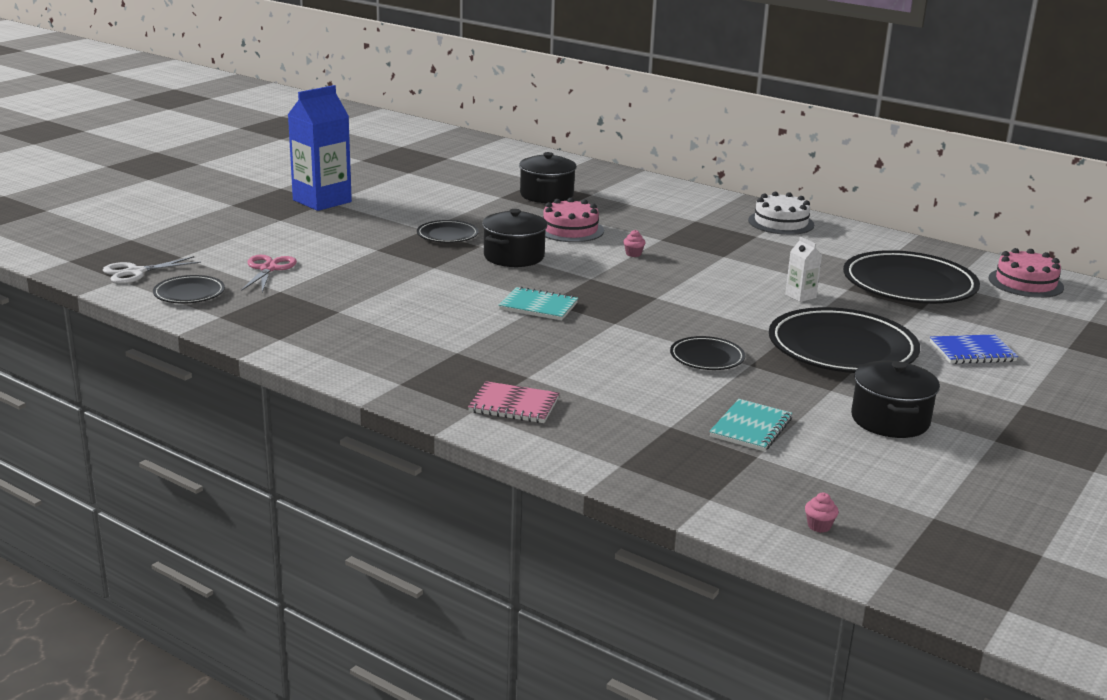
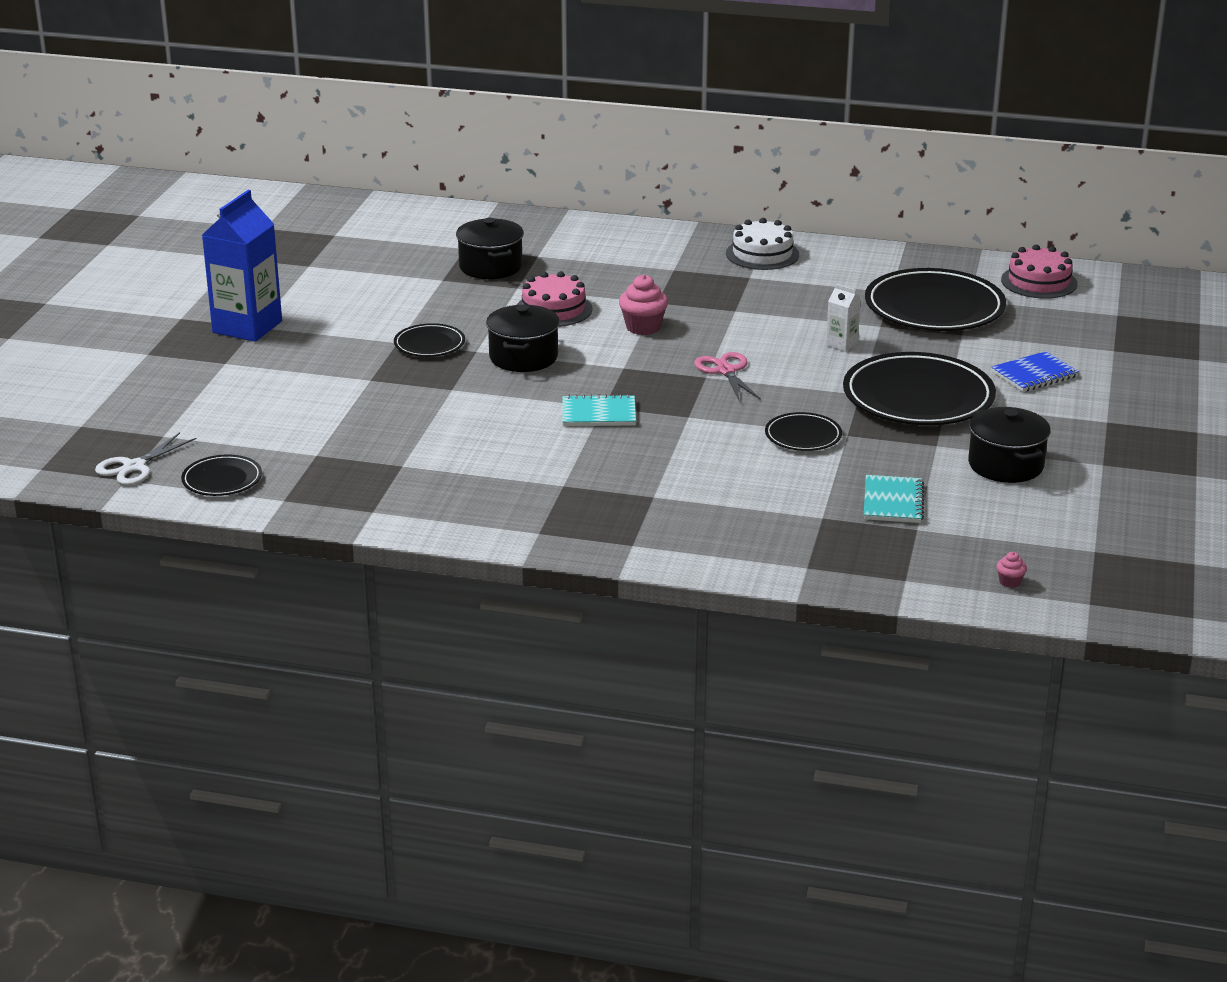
camera: 20 degrees left, 5 degrees up
(268, 269) = (276, 430): pink scissors -> pink scissors (725, 371)
(514, 405) = (665, 530): pink notebook -> none
(633, 254) = (643, 327): pink cupcake -> pink cupcake, size x1.99

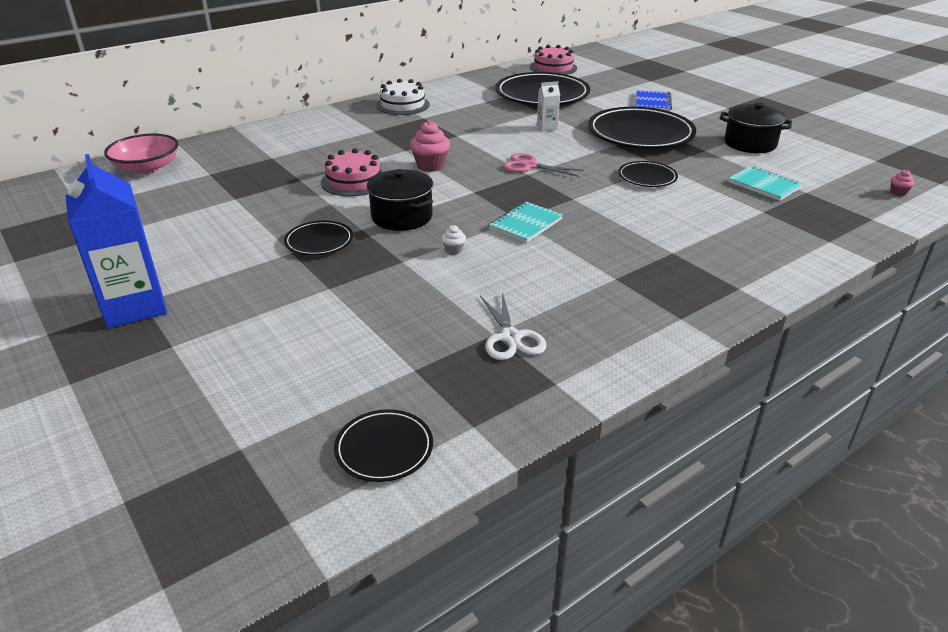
camera: 50 degrees left, 5 degrees up
(134, 467) = (272, 502): white scissors -> white scissors (511, 337)
(433, 221) = (147, 168): none -> pink bowl
(490, 267) = (253, 176): black pot -> none
(502, 402) = (453, 250): none -> white cupcake

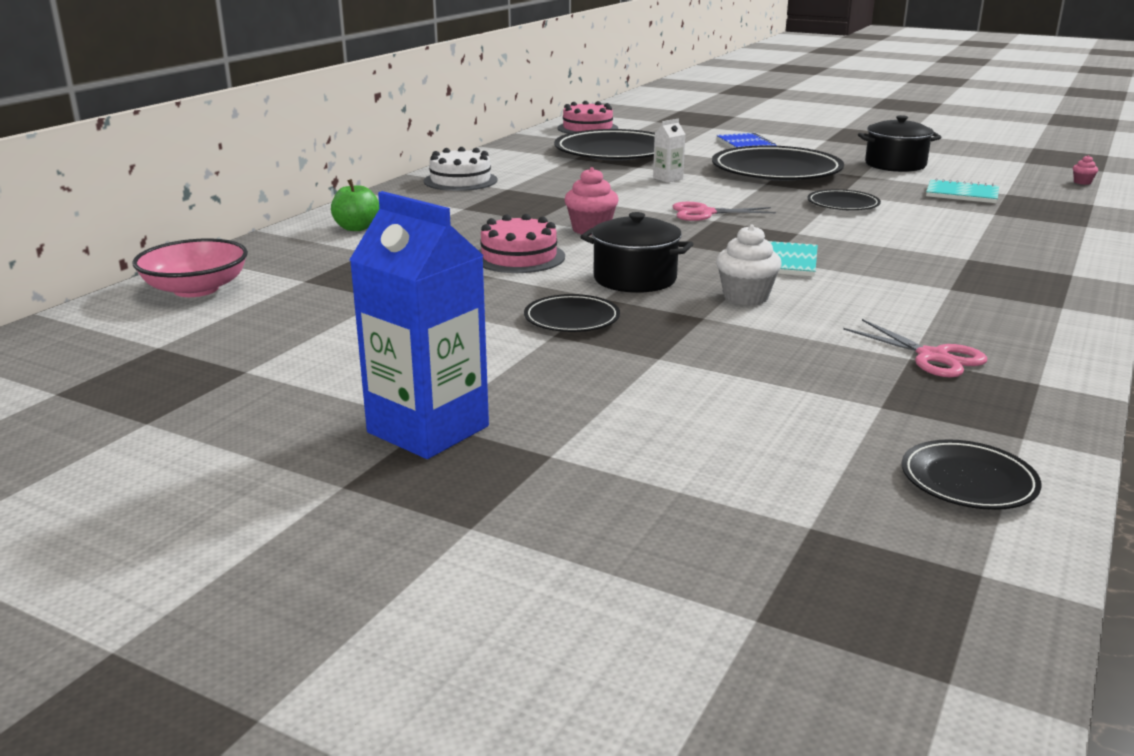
camera: 25 degrees left, 10 degrees down
(289, 136) = (356, 228): none -> green apple
(453, 250) = (745, 297): white cupcake -> white cupcake, size x1.99
(511, 337) = (933, 357): white scissors -> pink scissors

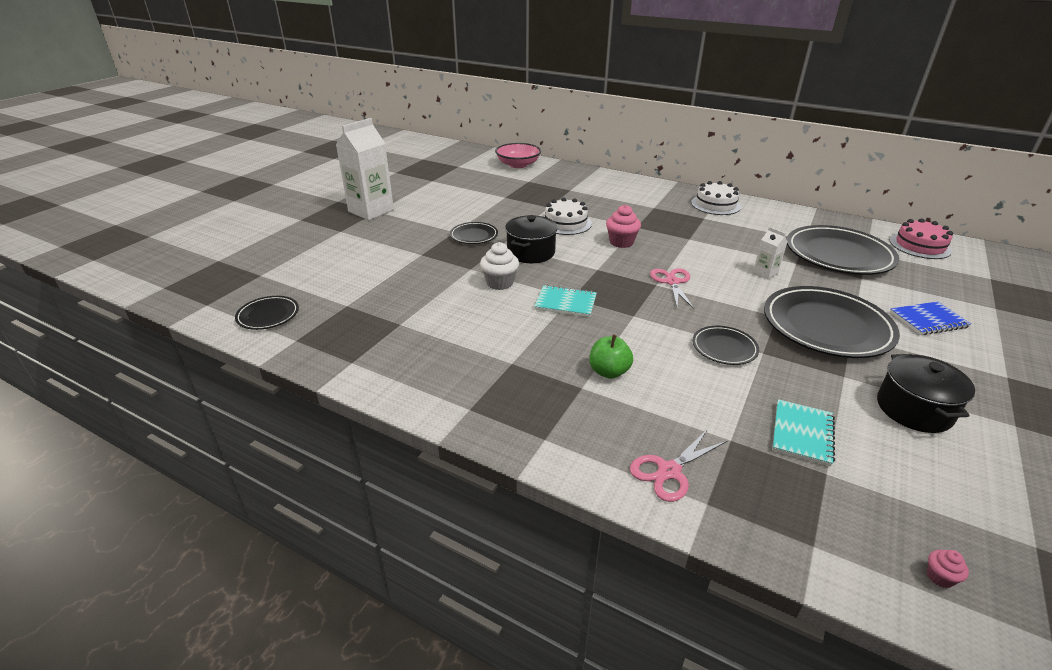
camera: 90 degrees right, 10 degrees up
(356, 228) = (608, 185): green apple -> green apple (609, 372)
(428, 429) = (371, 211): blue carton -> white carton
(519, 257) = (565, 223): pink cake -> white cake
(933, 357) = (399, 332): pink scissors -> pink scissors (669, 471)

